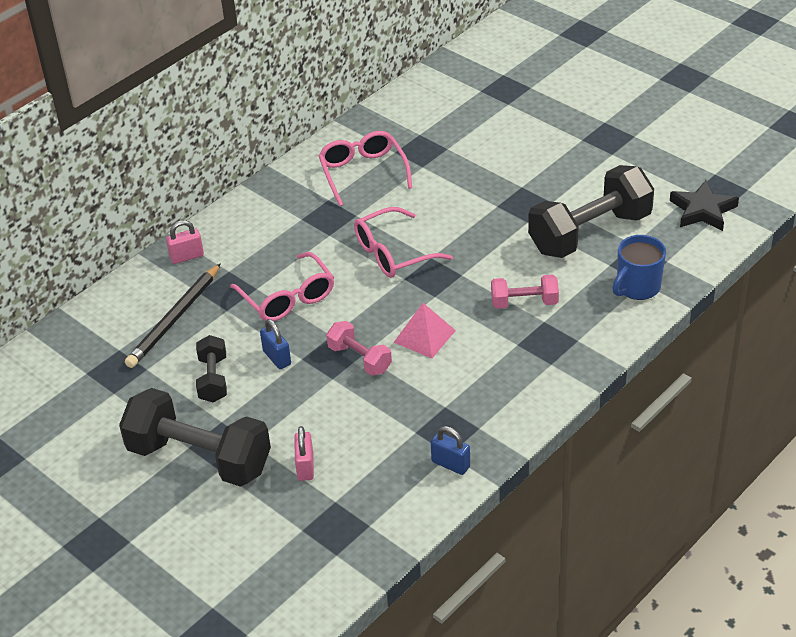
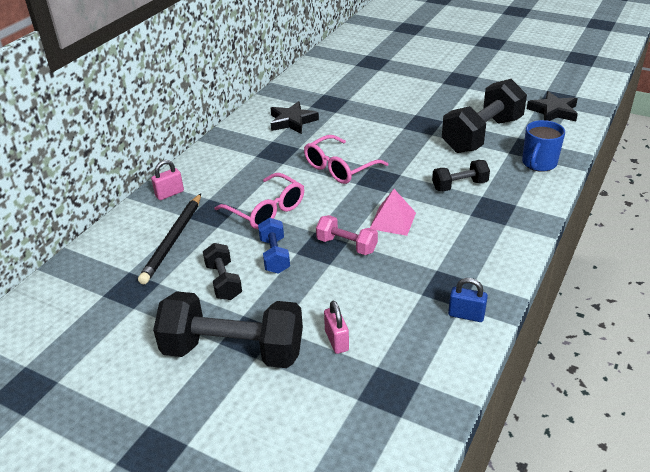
camera: 15 degrees left, 5 degrees down
(277, 358) = (274, 255): blue padlock -> blue dumbbell
(363, 173) = (292, 121): pink glasses -> black star
(524, 303) = (459, 186): pink dumbbell -> black dumbbell

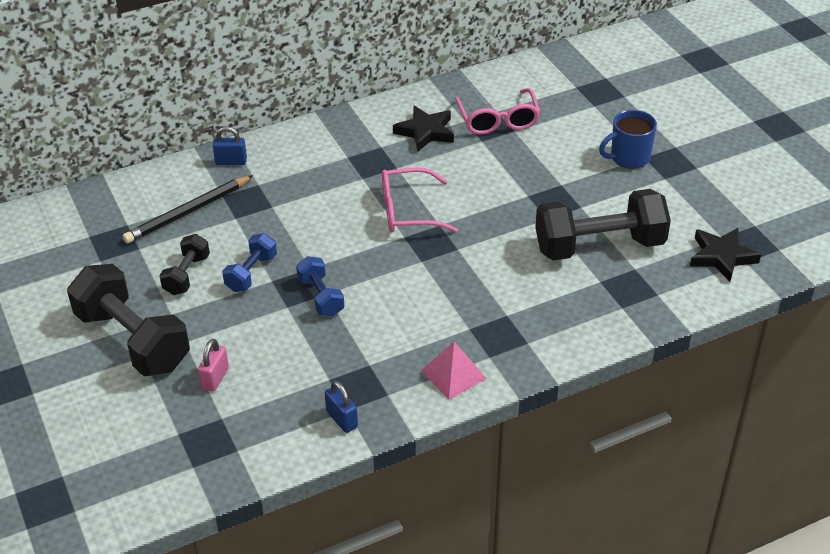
camera: 35 degrees right, 5 degrees up
(169, 194) = (231, 161): pink padlock -> blue padlock
(266, 210) = (293, 223): pink glasses -> pink glasses (497, 120)
(346, 245) = (321, 297): pink dumbbell -> blue dumbbell
(393, 220) = (390, 294): pink pyramid -> pink pyramid (453, 374)
(459, 186) = (499, 292): black dumbbell -> none
(538, 163) = (614, 310): blue mug -> blue mug (628, 158)

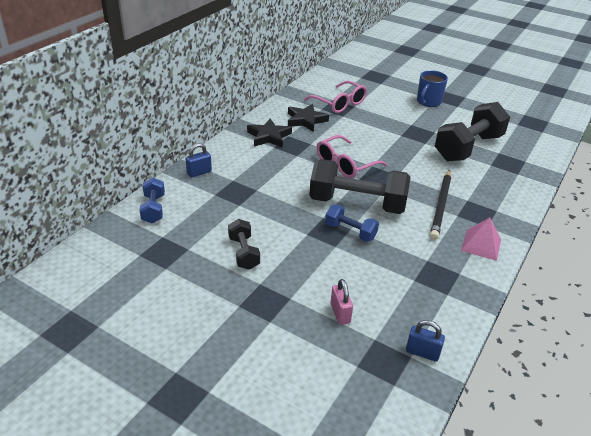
camera: 35 degrees left, 5 degrees down
(132, 340) = (251, 314): black dumbbell -> black dumbbell (357, 204)
(188, 212) = (201, 212): black pencil -> black pencil (440, 206)
(251, 273) = (288, 234): blue dumbbell -> blue dumbbell (153, 209)
(342, 419) = (452, 302): blue padlock -> blue padlock (422, 352)
(721, 257) = (529, 133): black star -> black star (269, 136)

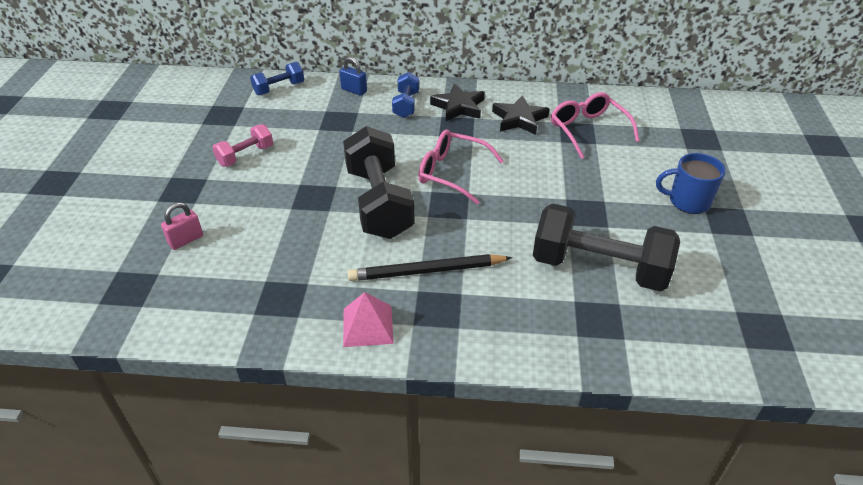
camera: 65 degrees right, 5 degrees up
(243, 253) = (245, 155): black dumbbell -> pink dumbbell
(339, 103) = (588, 130): pink glasses -> pink glasses turned 135 degrees clockwise
(350, 231) = (322, 211): blue dumbbell -> blue dumbbell (406, 105)
(422, 352) = (150, 313): blue padlock -> none

